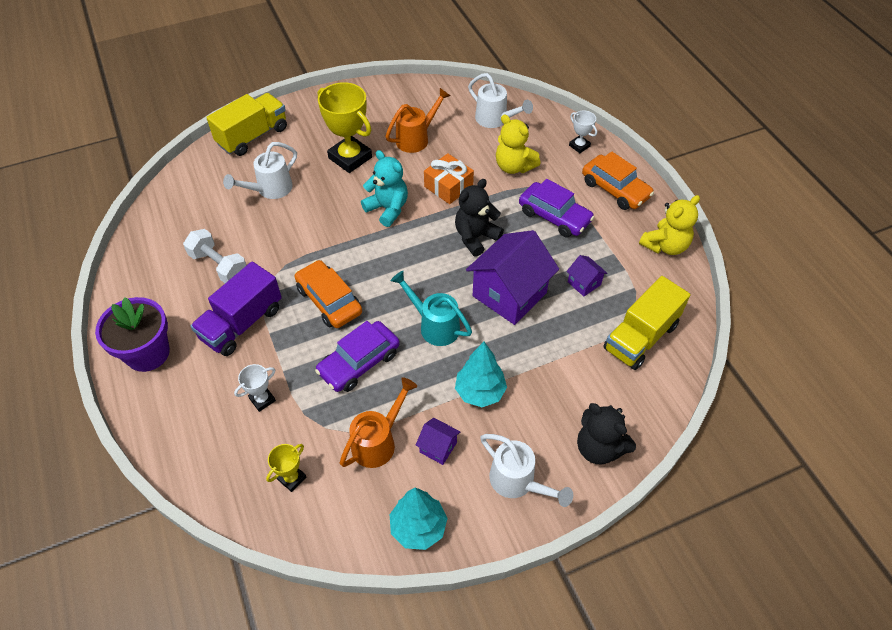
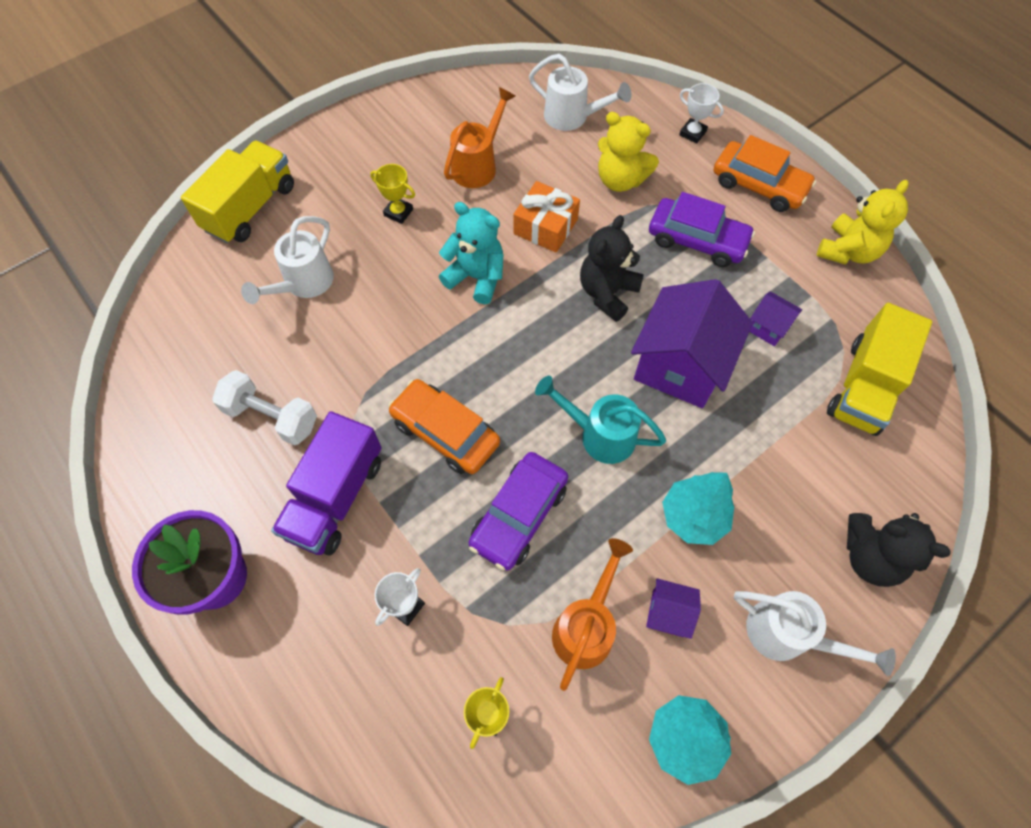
camera: 15 degrees left, 10 degrees up
(350, 158) = (398, 212): yellow trophy -> yellow trophy, size x0.49

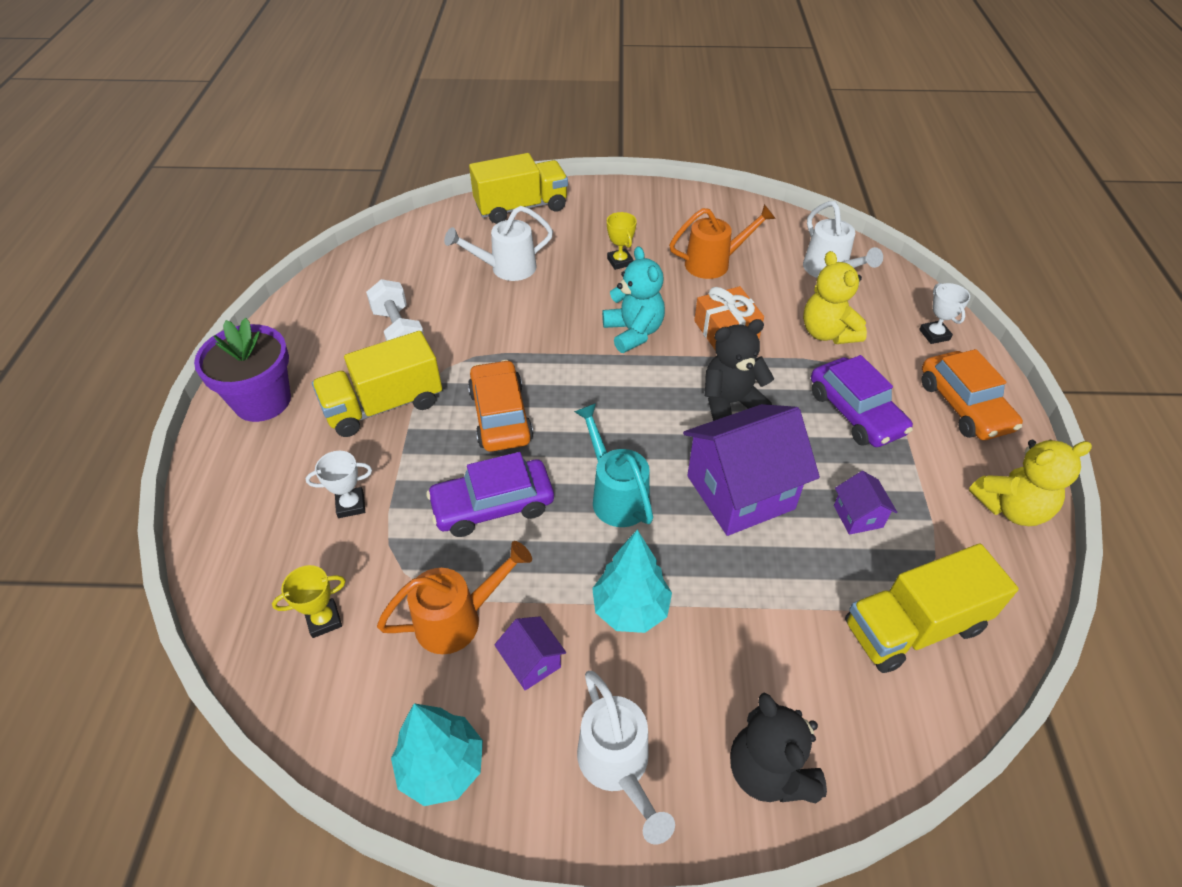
camera: 40 degrees right, 15 degrees down
(336, 497) = (384, 405): purple truck -> yellow truck

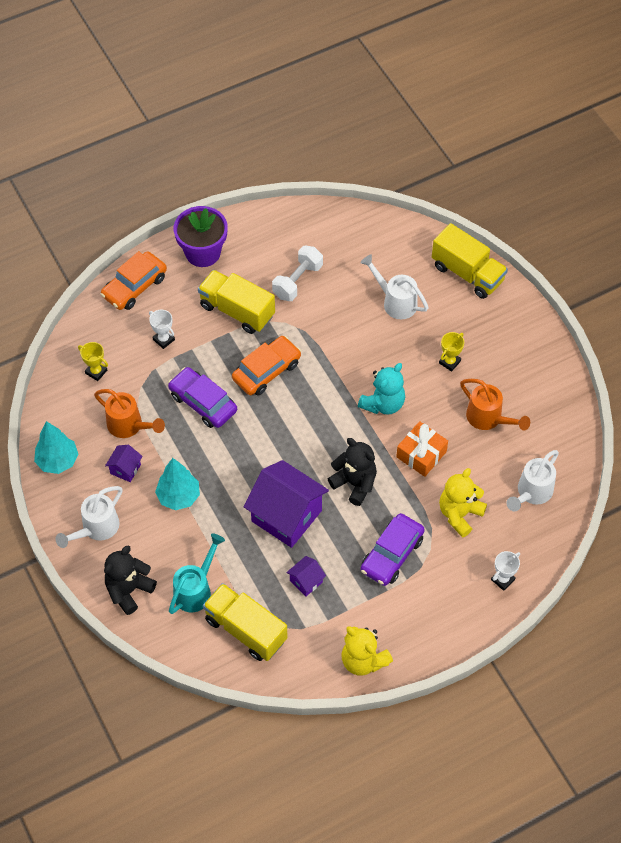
camera: 60 degrees right, 10 degrees up
(616, 495) = (246, 456): turquoise watering can -> turquoise watering can (196, 589)
(964, 406) = (439, 615): orange car -> orange car (135, 287)

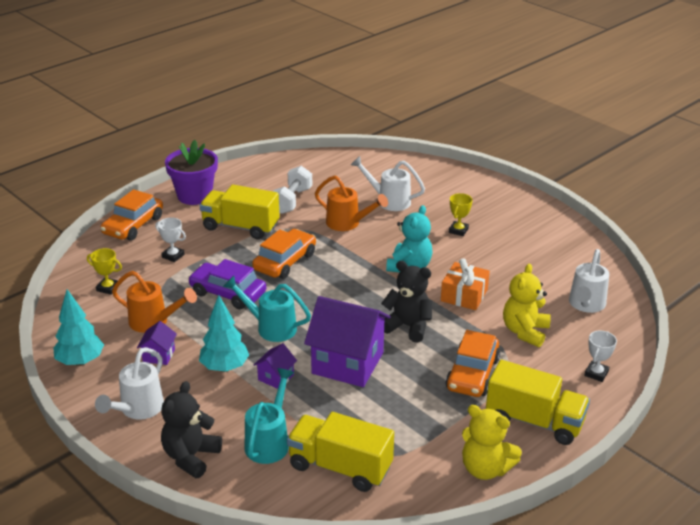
camera: 15 degrees left, 25 degrees down
(231, 456) = (271, 327): none -> turquoise watering can
(306, 581) = (391, 412): purple house -> purple house (276, 377)
(392, 554) = (472, 374): purple car -> orange car
(467, 273) = (445, 176): yellow truck -> yellow truck (534, 421)
(488, 418) = (514, 261): orange watering can -> orange watering can (347, 223)

